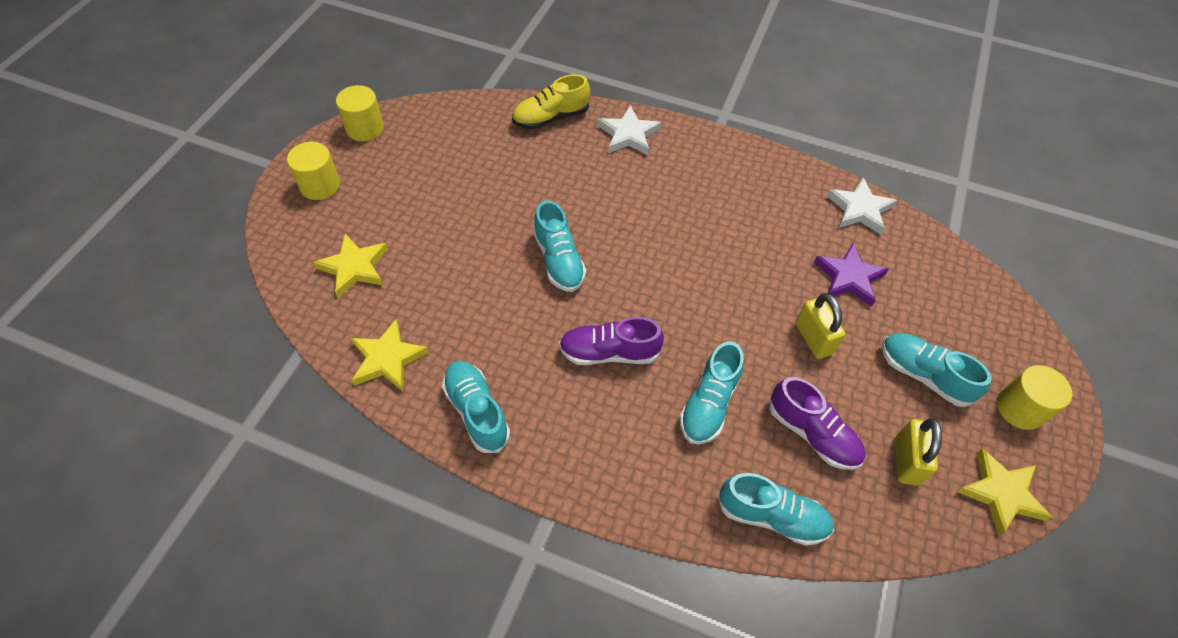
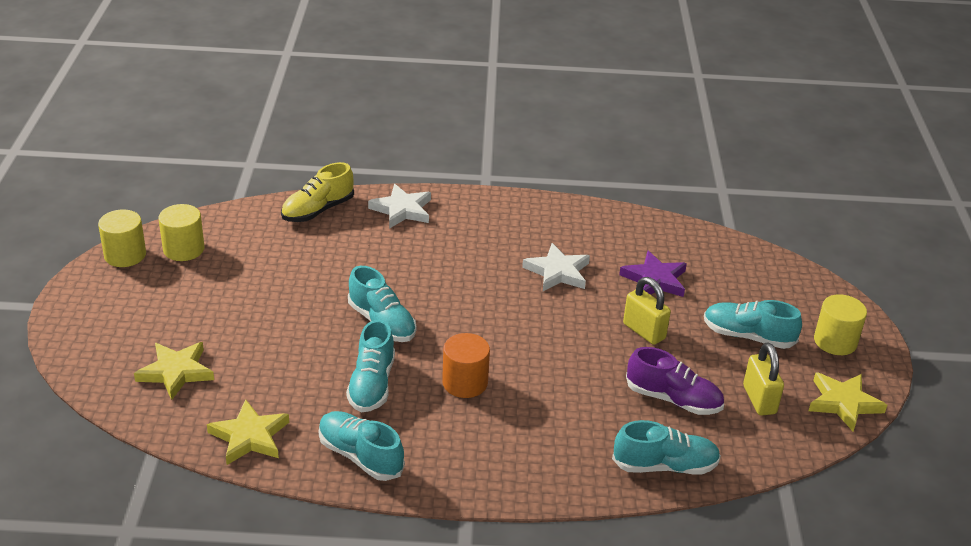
camera: 20 degrees left, 20 degrees down
(320, 185) = (101, 312): yellow cylinder -> yellow cylinder (183, 249)
(609, 352) = (465, 383): purple shoe -> orange cylinder
(709, 404) = (574, 399): turquoise shoe -> turquoise shoe (372, 384)
(859, 209) = (642, 227): white star -> white star (557, 272)

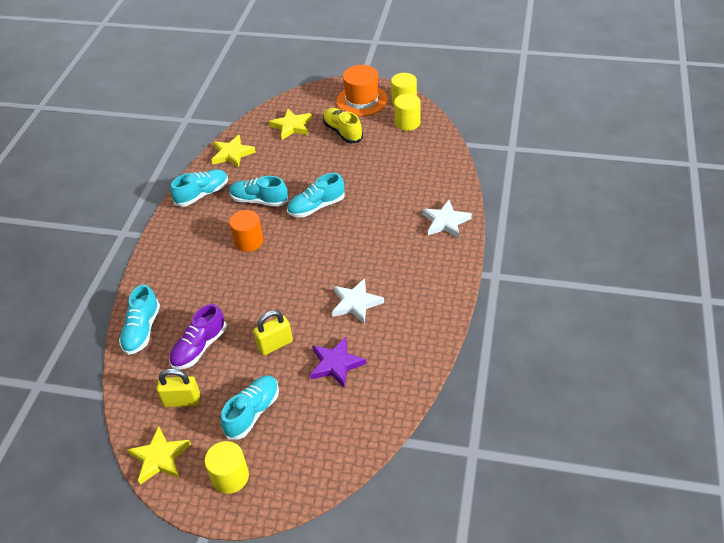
camera: 105 degrees right, 10 degrees up
(113, 299) = (362, 100): none -> orange hat
(318, 210) = (447, 179): yellow shoe -> yellow shoe (343, 132)

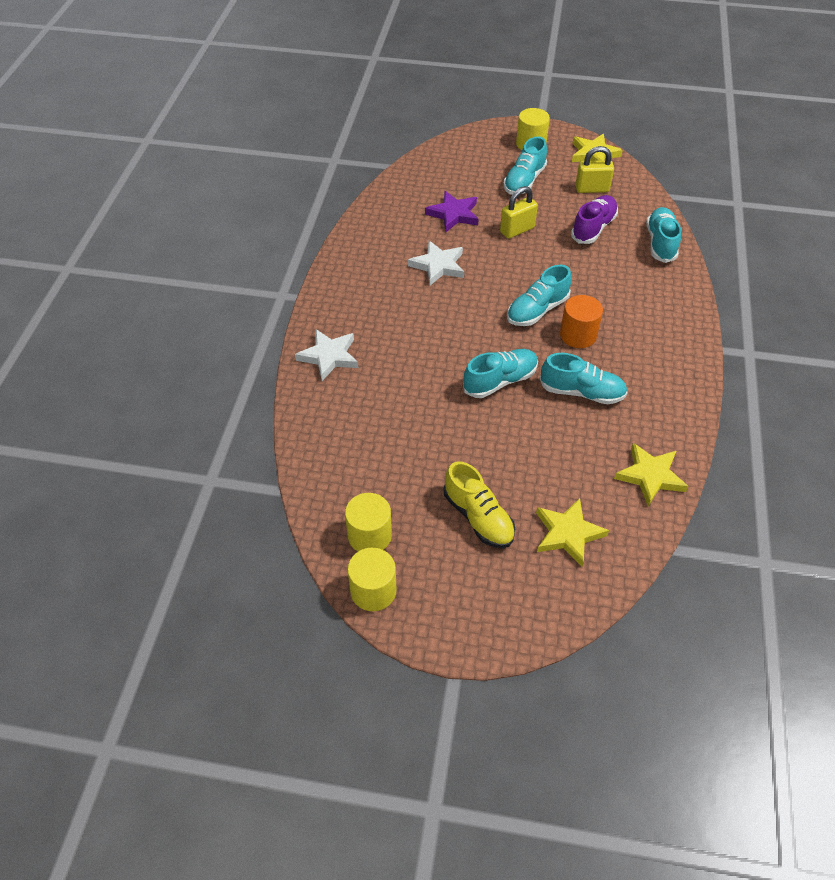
camera: 175 degrees right, 5 degrees up
(202, 194) = (667, 404): turquoise shoe -> turquoise shoe (537, 310)
(362, 100) = (451, 596): orange hat -> none

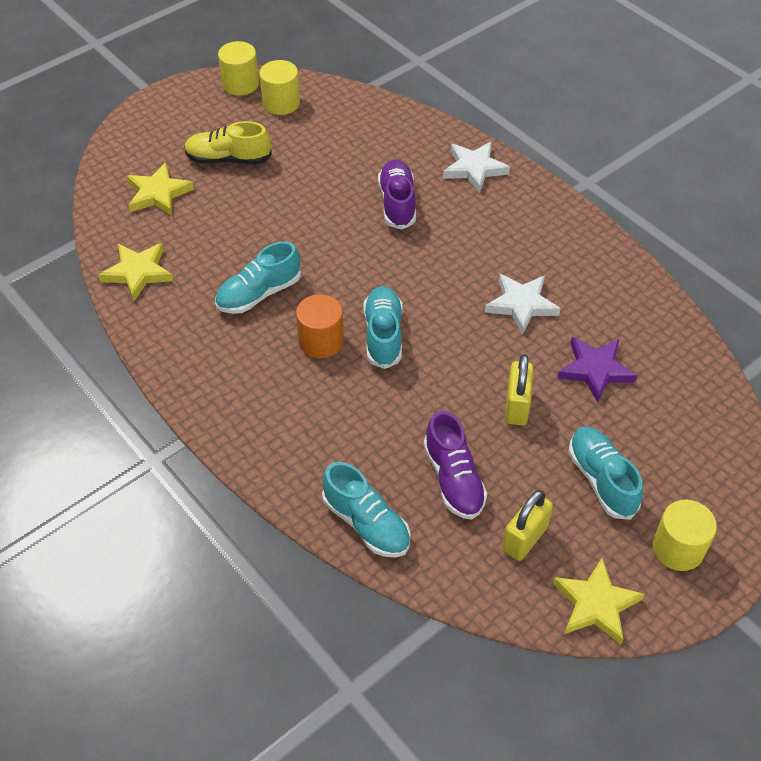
camera: 130 degrees right, 0 degrees up
(412, 376) = (397, 203): none -> purple shoe
(500, 381) = (331, 251): turquoise shoe -> none

